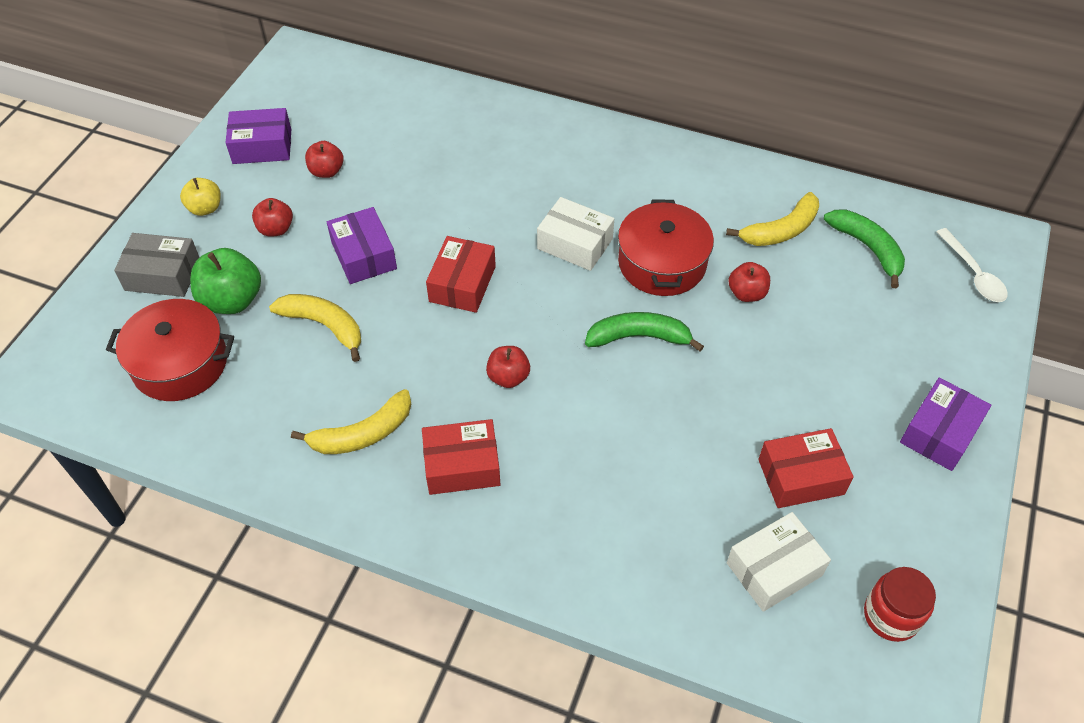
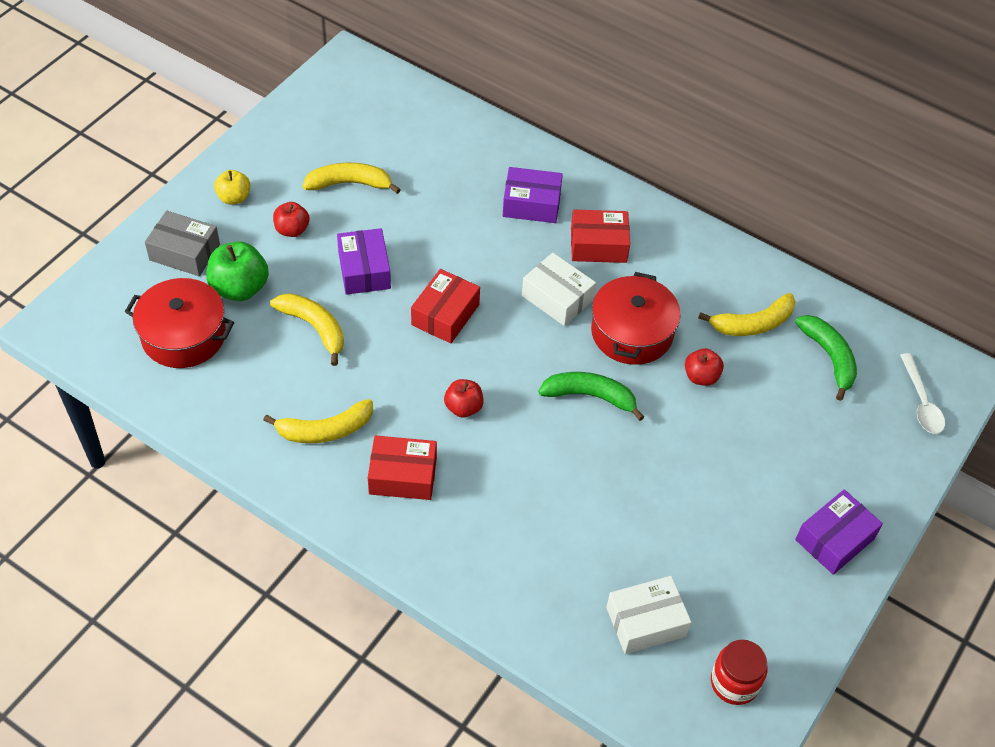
camera: 10 degrees right, 0 degrees up
(262, 146) = (297, 148): purple box -> purple box (531, 204)
(326, 171) = (350, 184): red apple -> yellow banana
(801, 477) = (695, 550): red box -> red box (598, 245)

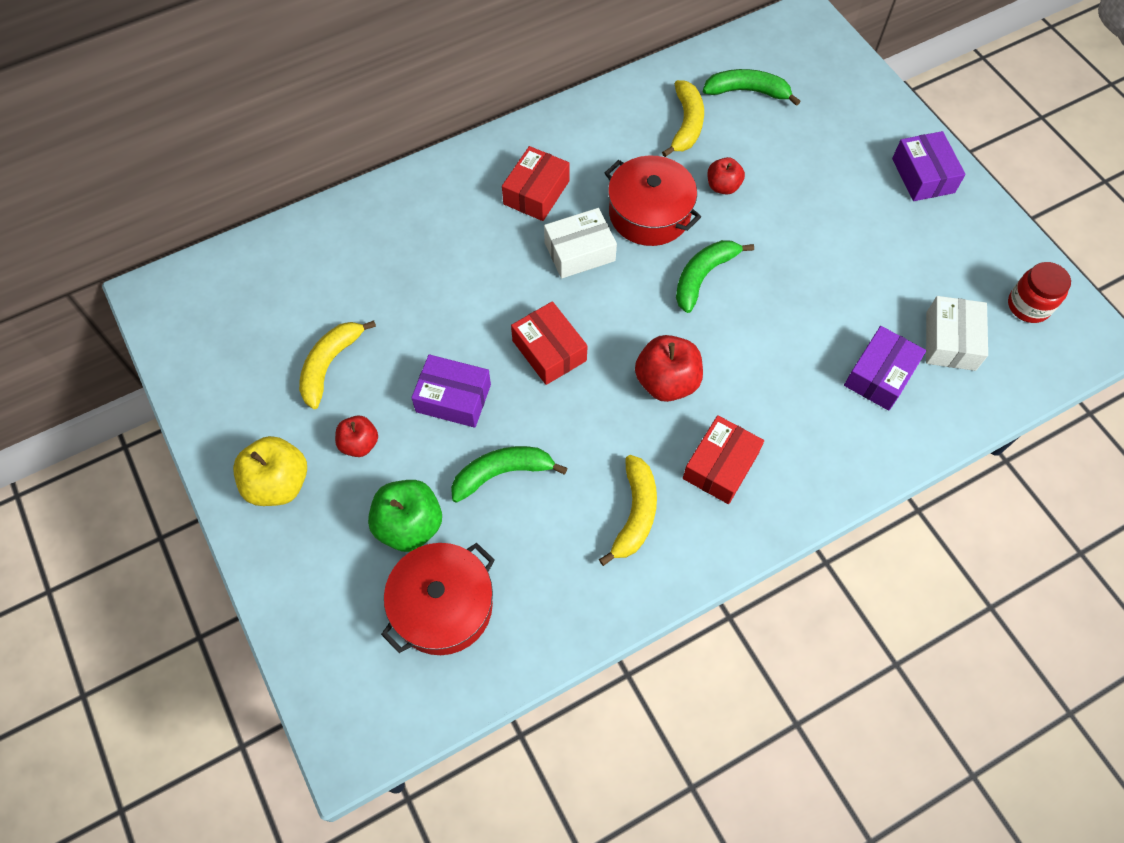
camera: 60 degrees left, 10 degrees up
(185, 252) = (326, 563): grey box -> none
(234, 198) = (278, 483): yellow apple -> yellow apple, size x1.63
(314, 328) = (502, 473): yellow banana -> green banana
(463, 407) = (666, 382): red apple -> red apple, size x1.63
(531, 204) = (455, 222): purple box -> purple box (880, 375)
(921, 402) = (819, 56): white spoon -> none

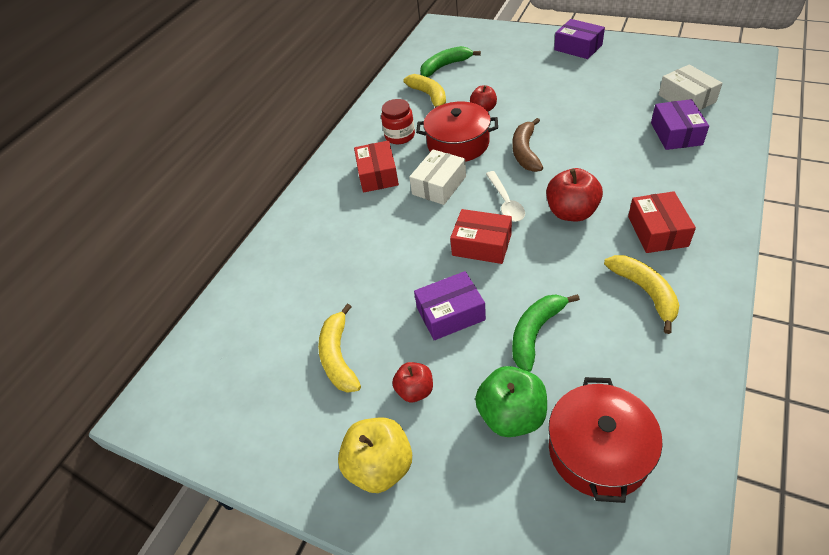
camera: 30 degrees left, 15 degrees down
(619, 321) = (505, 202): none -> white spoon
(703, 276) = (525, 152): green banana -> brown banana
(1028, 305) = (699, 64): red jar -> red jar (400, 136)

